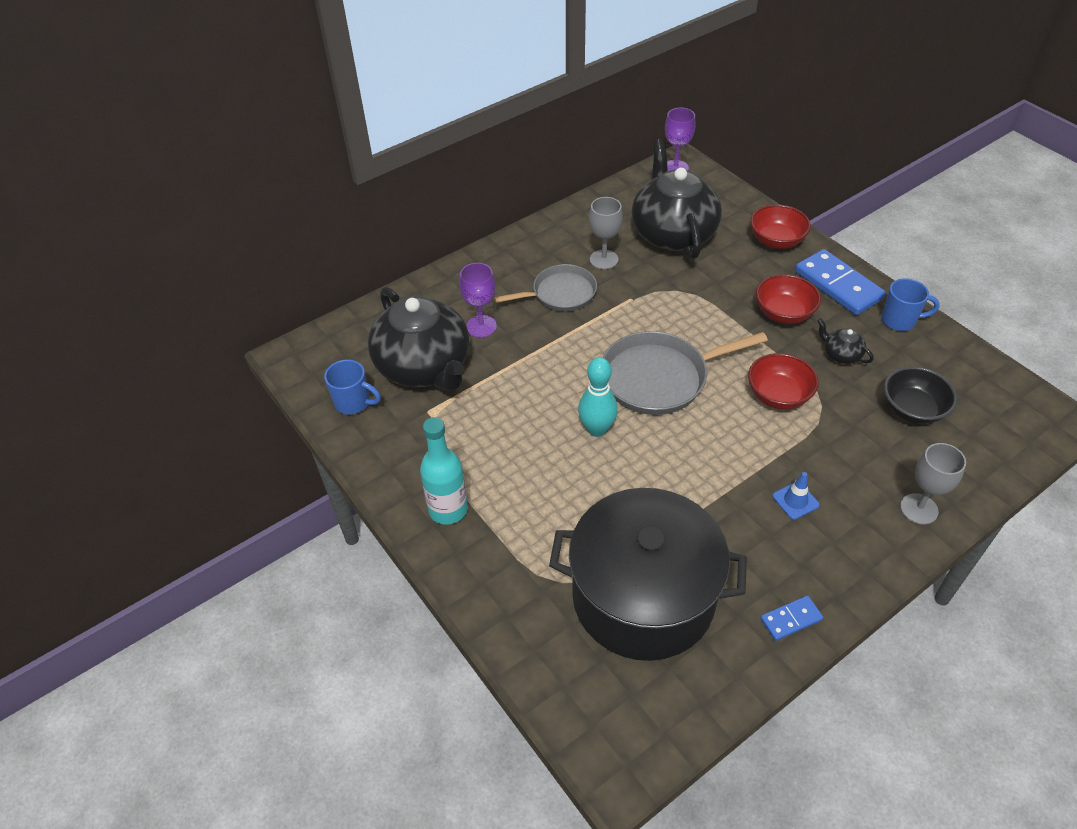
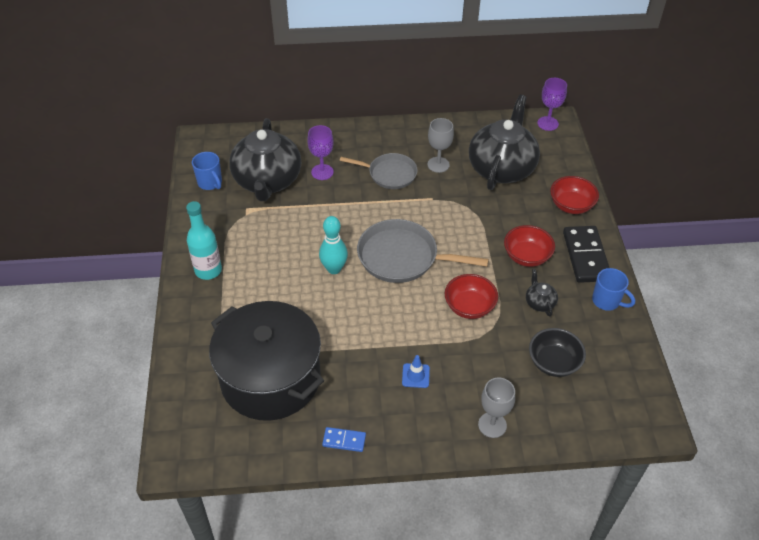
camera: 30 degrees right, 0 degrees up
(838, 285) = (586, 256): blue domino -> black domino

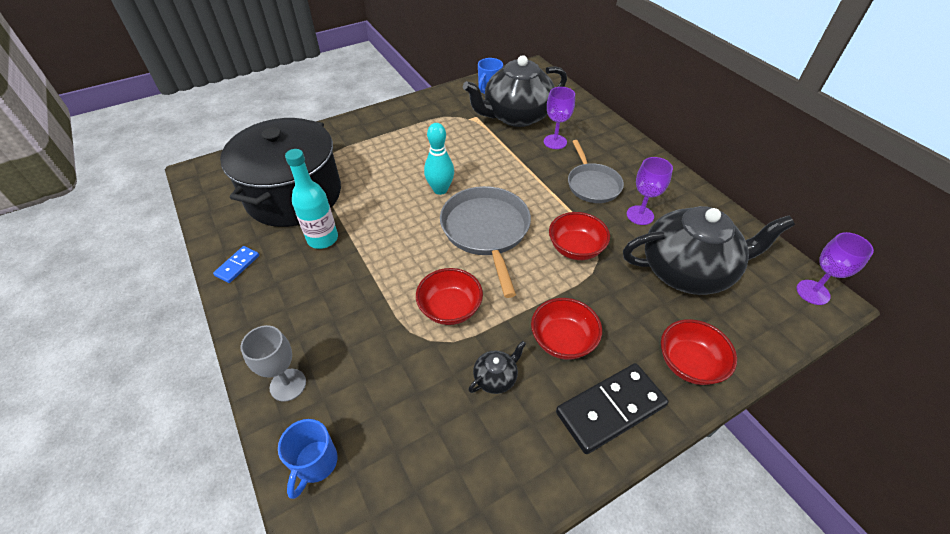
camera: 65 degrees right, 0 degrees up
(208, 270) = (394, 122): turquoise bottle -> turquoise bottle (322, 239)
(344, 440) = (237, 265): blue domino -> blue domino turned 45 degrees clockwise
(415, 375) = (333, 293): blue traffic cone -> none
(438, 165) = (640, 215): grey goblet -> purple goblet
(450, 214) = (575, 248): none -> red bowl
(553, 362) = (405, 424): black bowl -> none
(607, 301) = (545, 461): blue mug -> blue mug (315, 463)

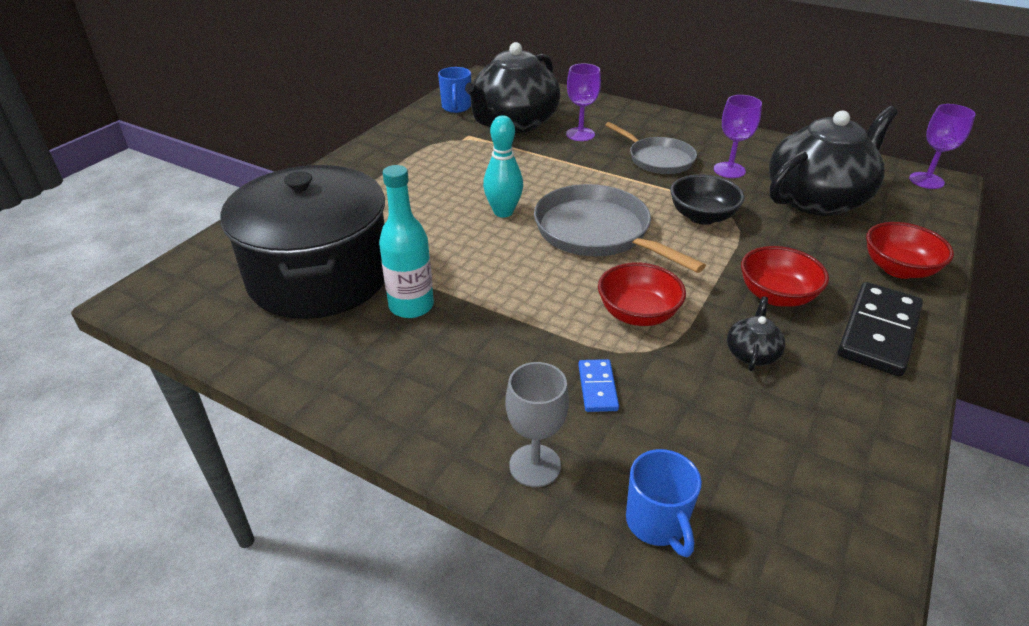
camera: 30 degrees left, 10 degrees down
(237, 265) = (322, 376): blue domino -> blue domino (597, 387)
(575, 248) = (702, 216): red bowl -> black bowl

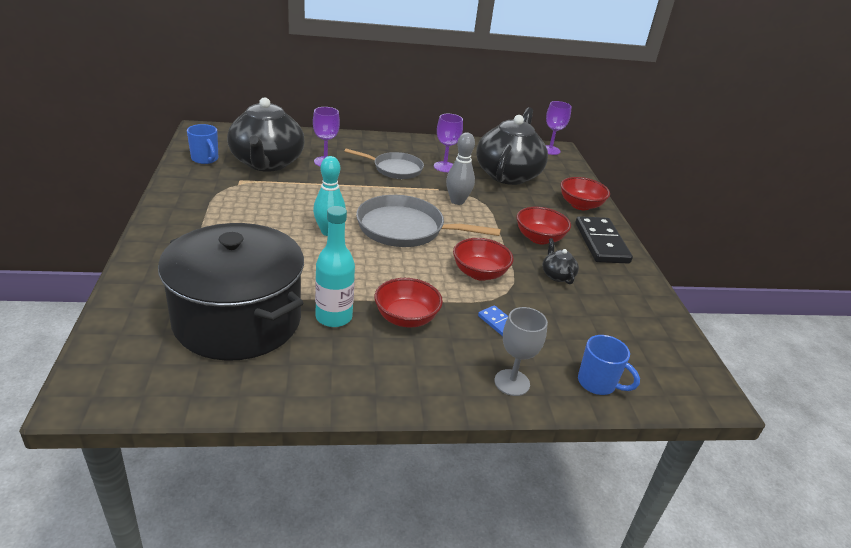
camera: 40 degrees left, 5 degrees down
(488, 336) = (406, 318): none -> red bowl
(702, 216) = (457, 201): black bowl -> grey bowling pin

